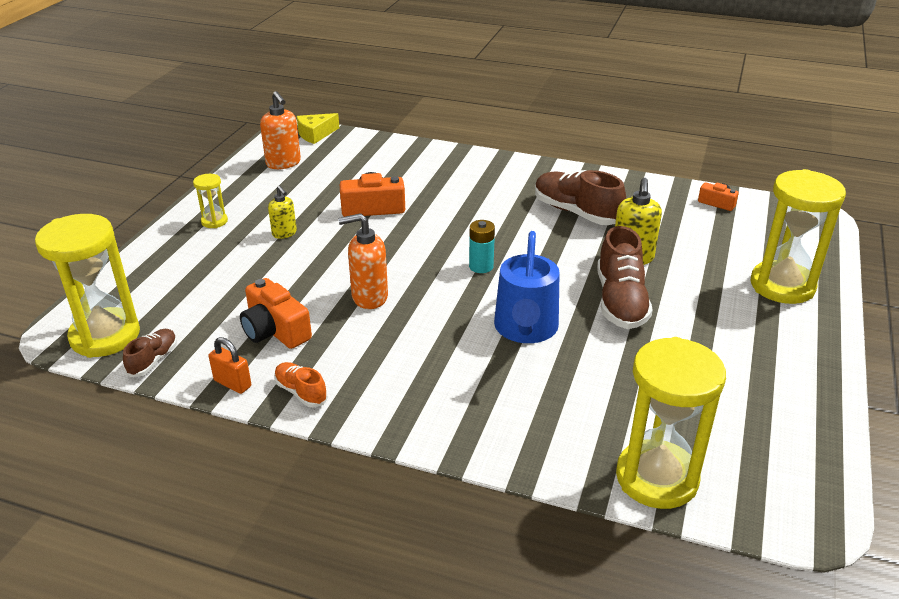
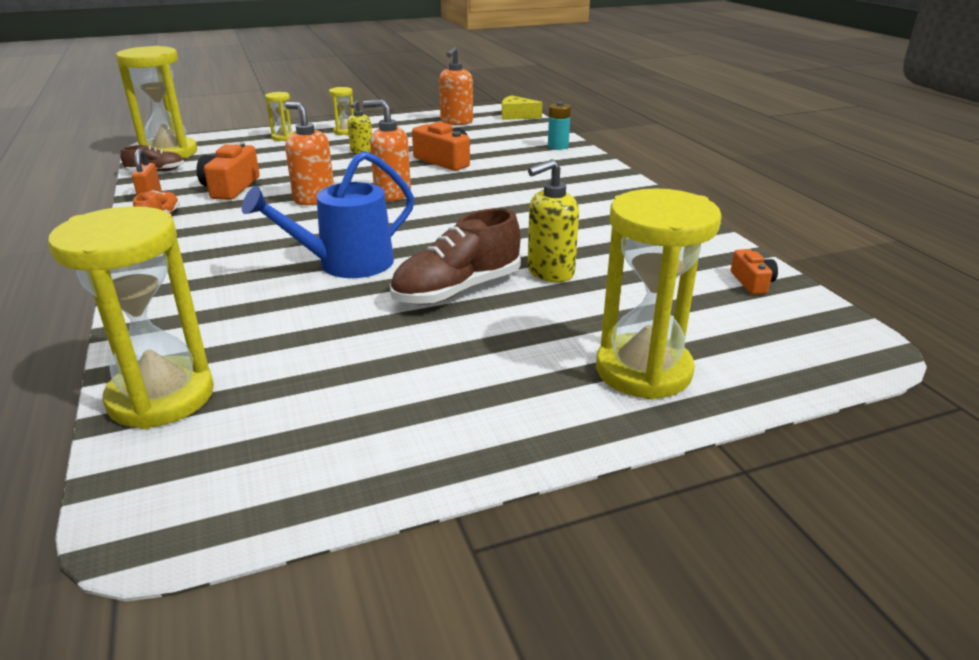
camera: 50 degrees right, 5 degrees down
(173, 257) = (283, 137): none -> yellow hourglass
(413, 259) = (392, 194): none -> orange soap dispenser
(481, 266) = (421, 219): turquoise battery -> turquoise battery (558, 146)
(576, 212) = (584, 225): brown shoe -> none

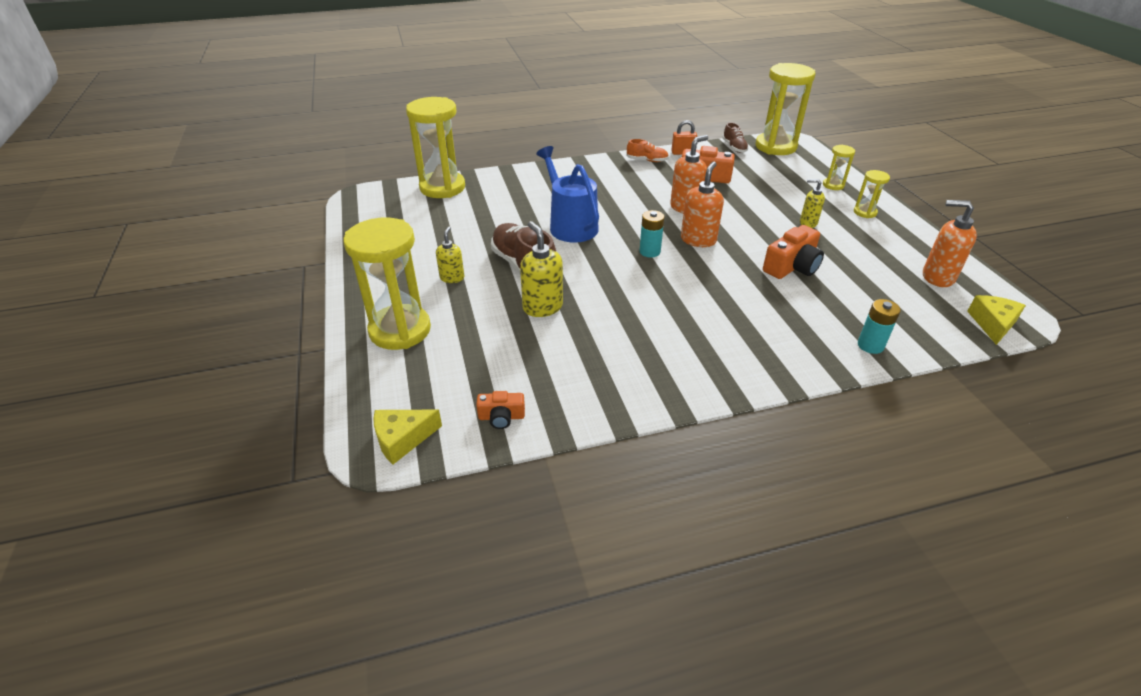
camera: 95 degrees right, 10 degrees up
(418, 217) = (649, 251): none -> turquoise battery
(497, 344) = (452, 278): none -> yellow soap dispenser
(833, 336) = (402, 439): none -> yellow cheese

